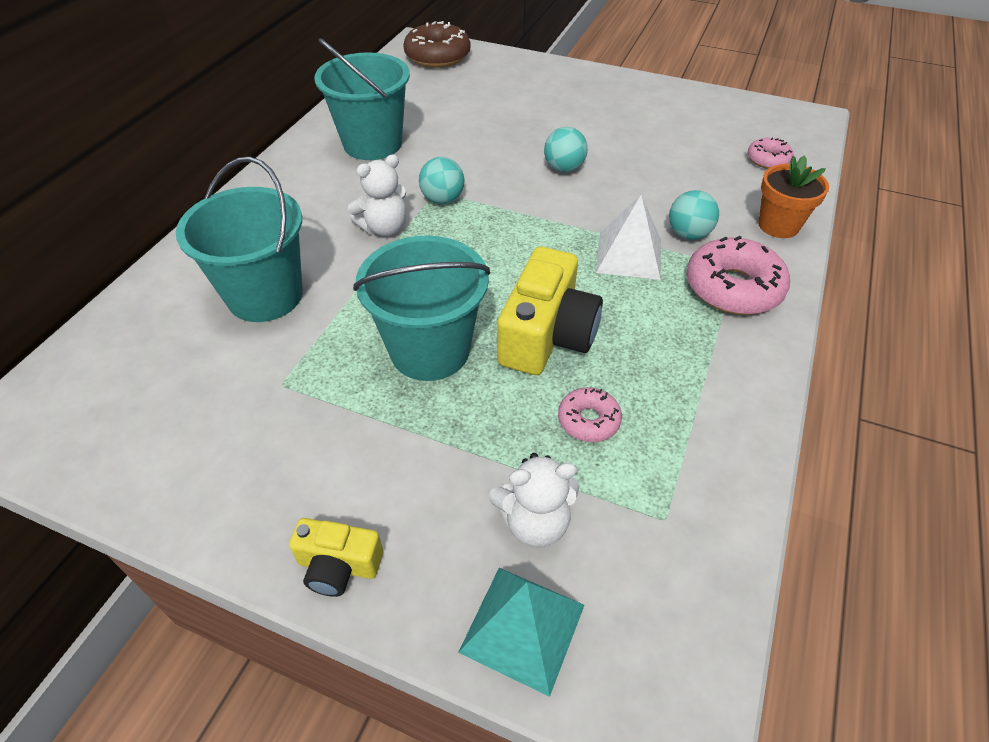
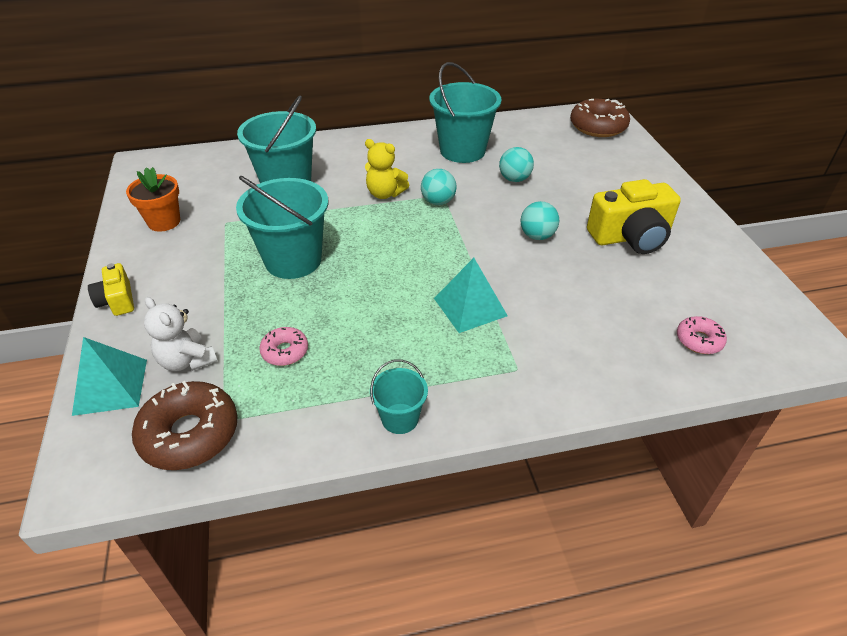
camera: 55 degrees right, 5 degrees down
(384, 228) = (385, 194): white teddy bear -> yellow teddy bear
(547, 335) = (348, 301): yellow camera -> yellow camera (630, 237)
(629, 255) = (470, 306): white pyramid -> turquoise pyramid
(668, 562) = (190, 434): none -> brown donut
(688, 234) = (530, 328): turquoise ball -> turquoise ball (514, 179)
(733, 288) = (489, 376): pink donut -> none
(750, 371) = (400, 418): none -> turquoise bucket
(778, 225) = (605, 378): orange flower pot -> orange flower pot (164, 222)

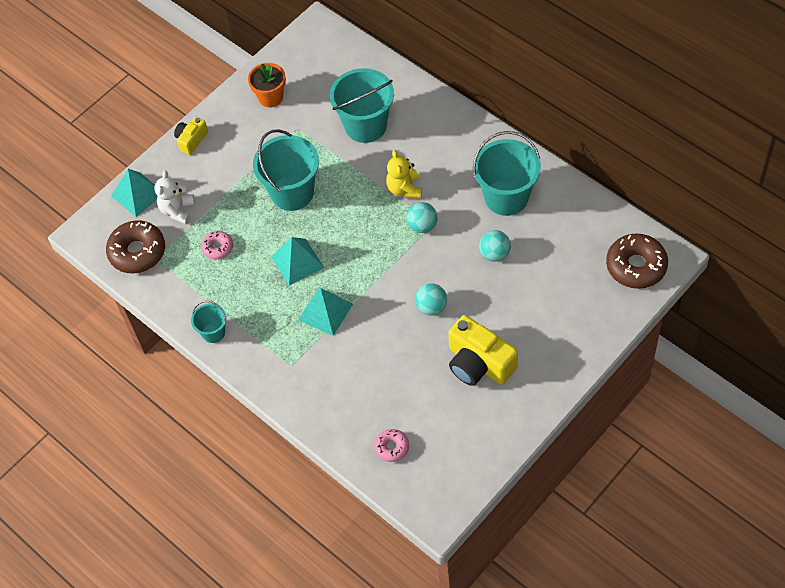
camera: 60 degrees right, 15 degrees up
(382, 297) = (297, 261): none -> turquoise pyramid

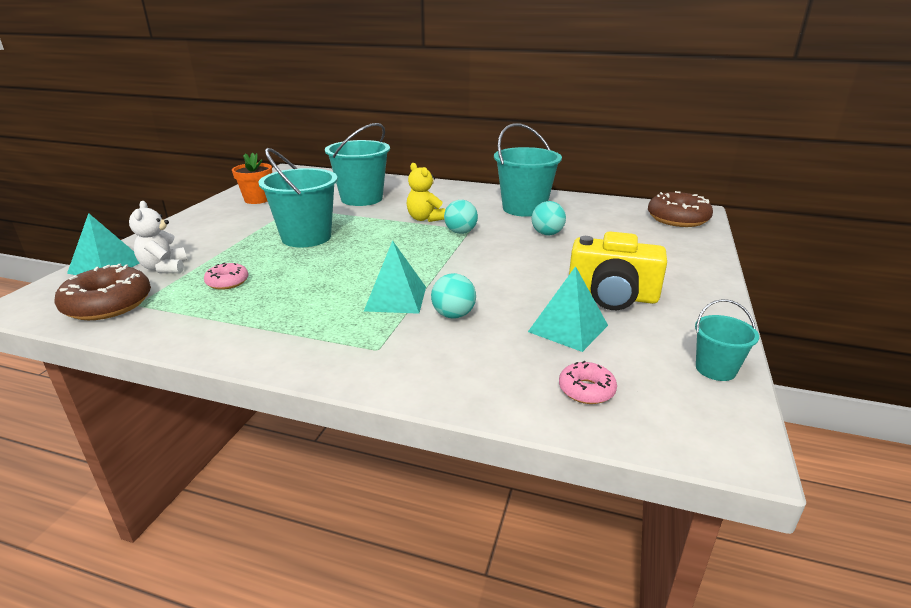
camera: 30 degrees left, 30 degrees down
(191, 140) = (174, 228): yellow camera -> none
(213, 332) = (243, 345): turquoise bucket -> turquoise bucket (715, 369)
(297, 261) = (337, 273): turquoise pyramid -> turquoise pyramid (568, 328)
(431, 307) = (518, 272): turquoise ball -> turquoise ball (453, 315)

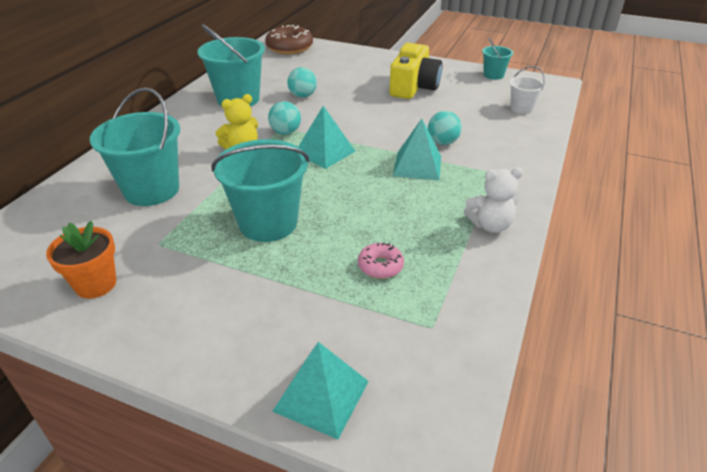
camera: 85 degrees left, 10 degrees up
(108, 304) = (432, 354): brown donut -> none
(164, 268) = (335, 329): white teddy bear -> white teddy bear (490, 225)
(568, 328) = (456, 105): turquoise pyramid -> turquoise pyramid (324, 152)
(586, 390) = (521, 108): pink donut -> white bucket

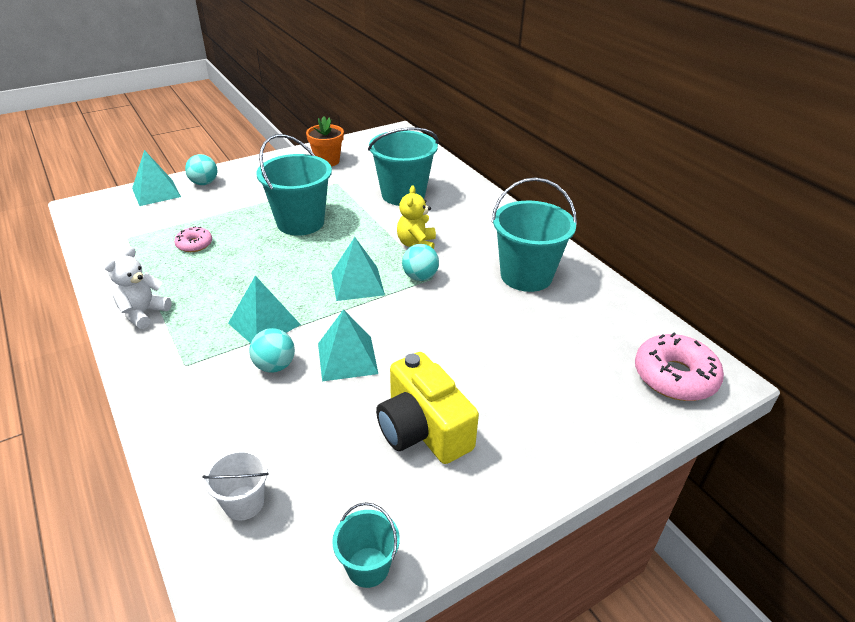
camera: 125 degrees right, 0 degrees up
(289, 48) = (674, 376): brown donut -> pink donut
(302, 96) = (493, 320): turquoise ball -> turquoise ball (204, 183)
(400, 124) = (347, 358): none -> turquoise pyramid

